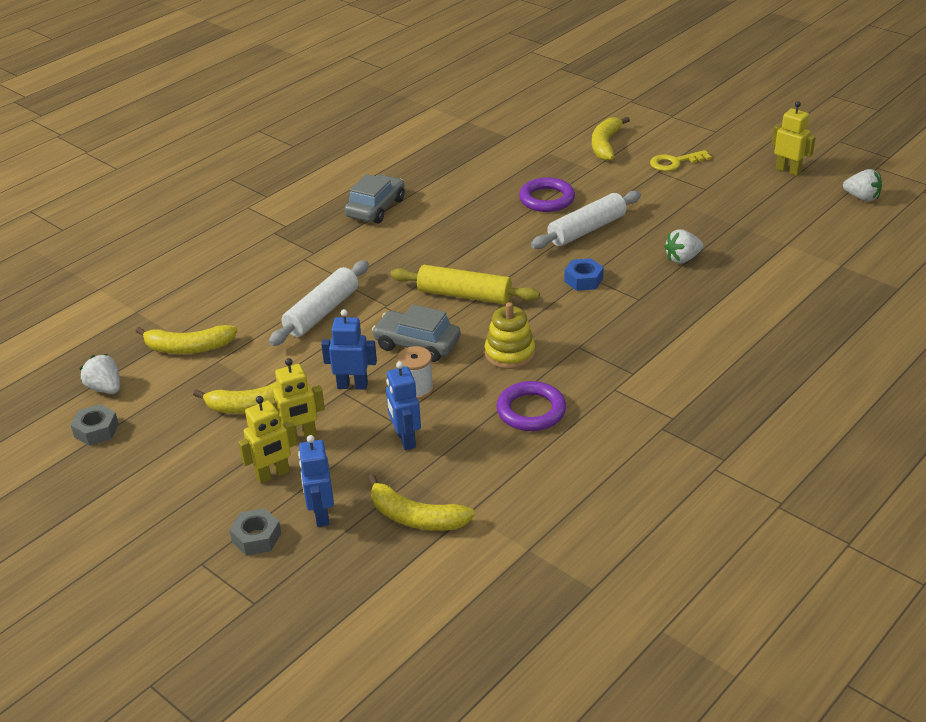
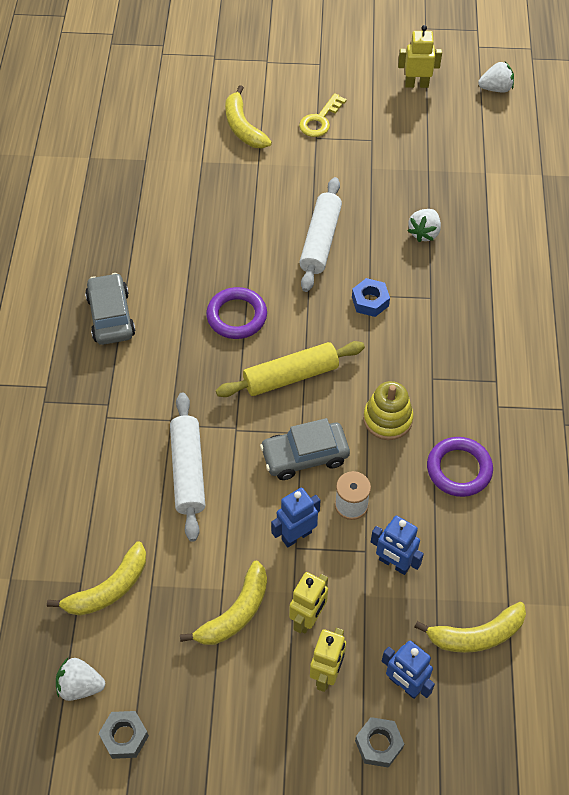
camera: 40 degrees left, 20 degrees up
(547, 199) = (254, 222): purple ring -> purple ring (237, 316)

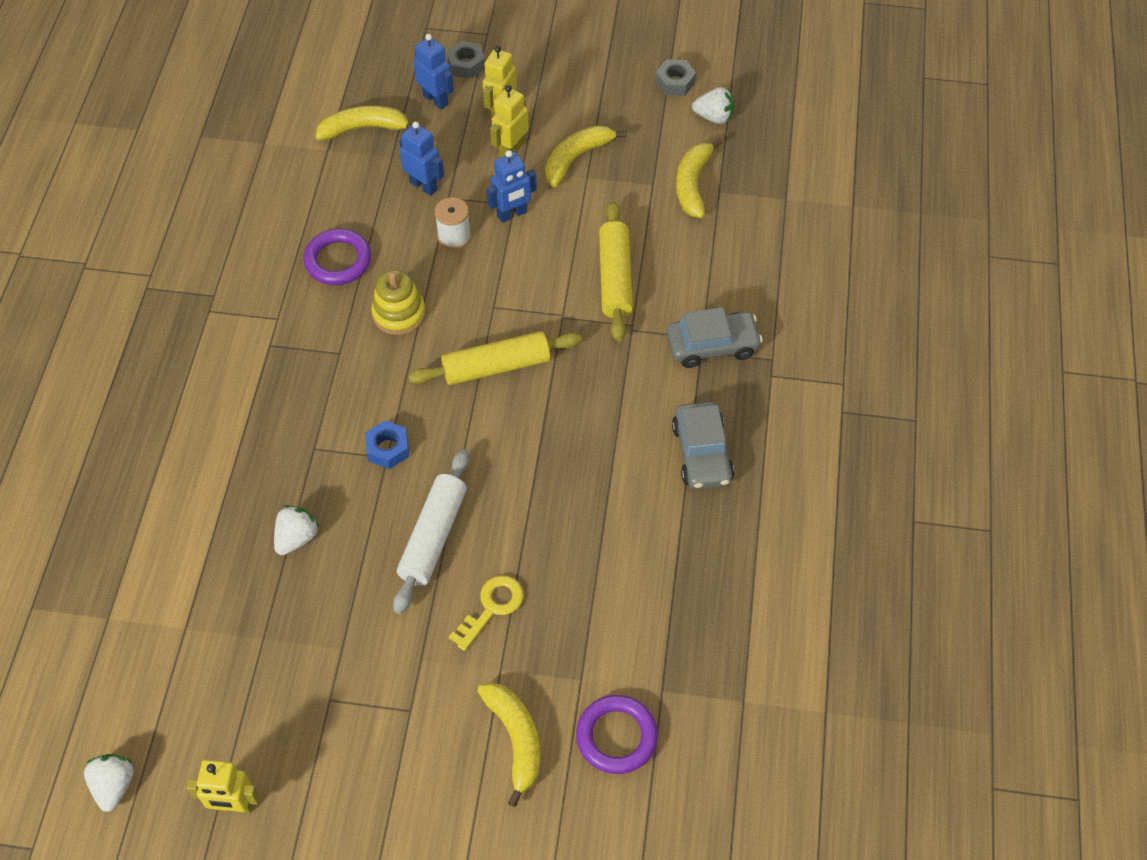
camera: 175 degrees left, 0 degrees up
(108, 589) = (693, 184): yellow banana -> yellow banana turned 45 degrees counterclockwise
(188, 471) = (615, 278): white rolling pin -> yellow rolling pin
(237, 316) = (550, 442): purple ring -> purple ring (616, 736)
(305, 456) = (493, 284): grey car -> grey car (712, 345)
(320, 120) = (398, 743): yellow key -> yellow key (492, 607)
(496, 88) = (114, 786): white strawberry -> white strawberry turned 90 degrees clockwise

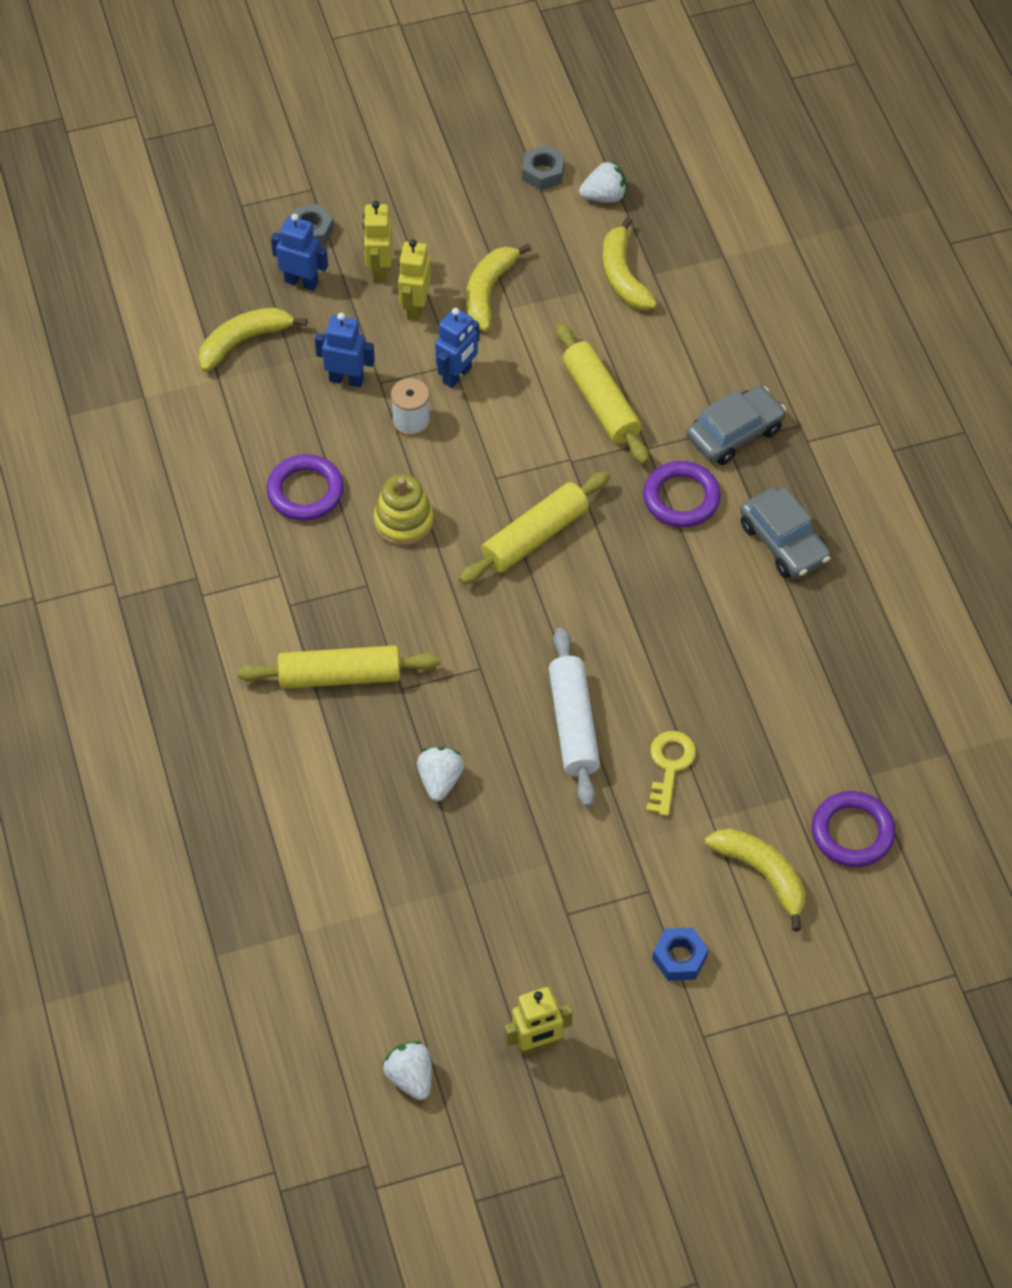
camera: 25 degrees left, 0 degrees up
(272, 418) = (339, 676): none -> yellow rolling pin
(388, 449) = (476, 659): blue nut -> blue nut (679, 958)
(636, 382) = (681, 498): none -> purple ring

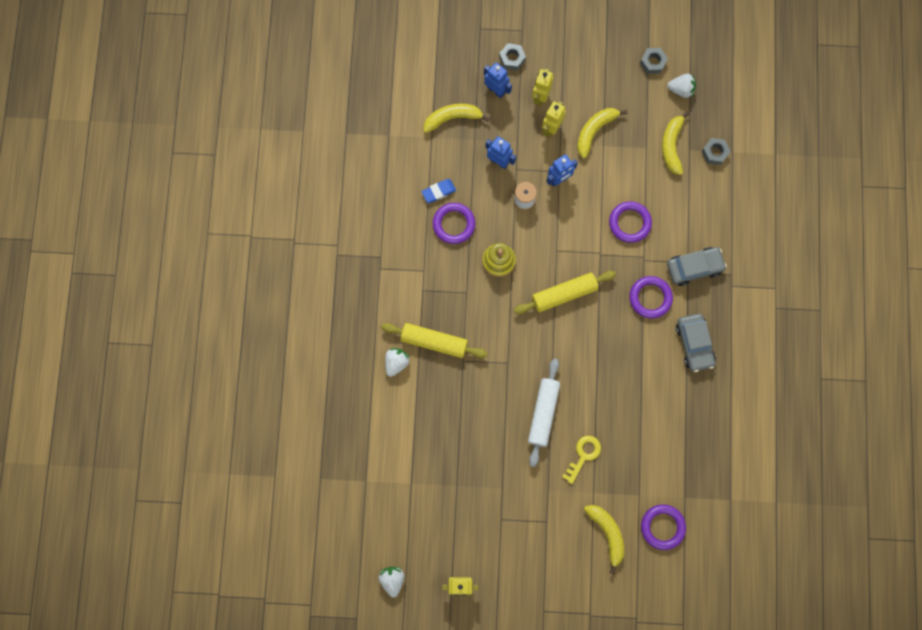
camera: 20 degrees right, 20 degrees up
(261, 452) = (438, 191): none -> blue eraser
(440, 780) = (464, 421): white strawberry -> white strawberry (396, 363)
(601, 402) = (629, 223): yellow rolling pin -> purple ring
(679, 958) = (548, 564): blue nut -> none
(696, 265) = (715, 153): none -> grey nut

